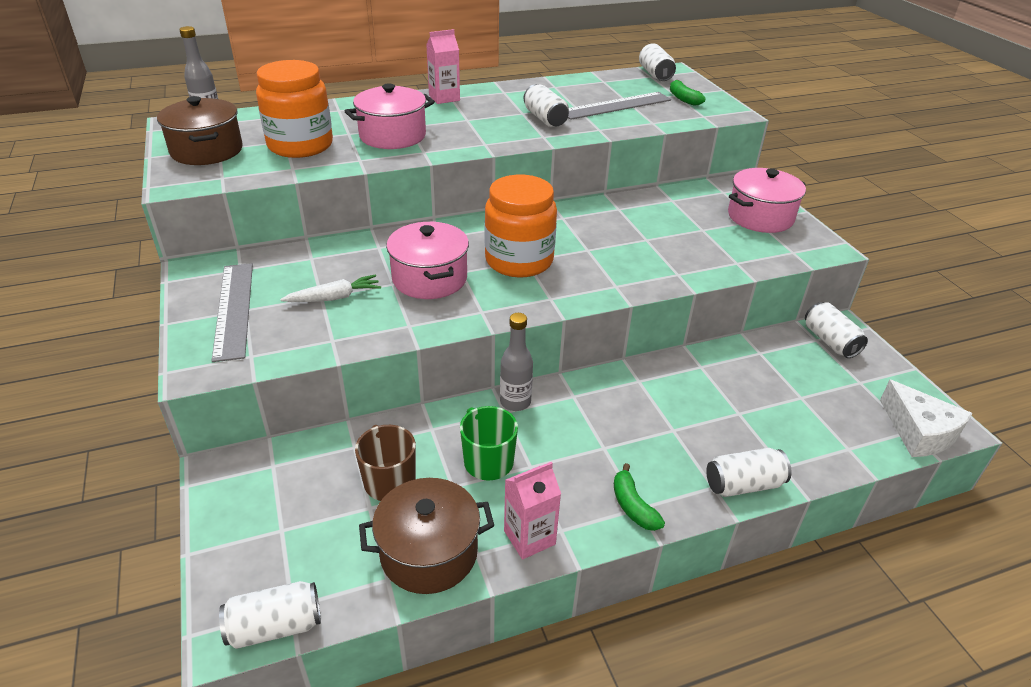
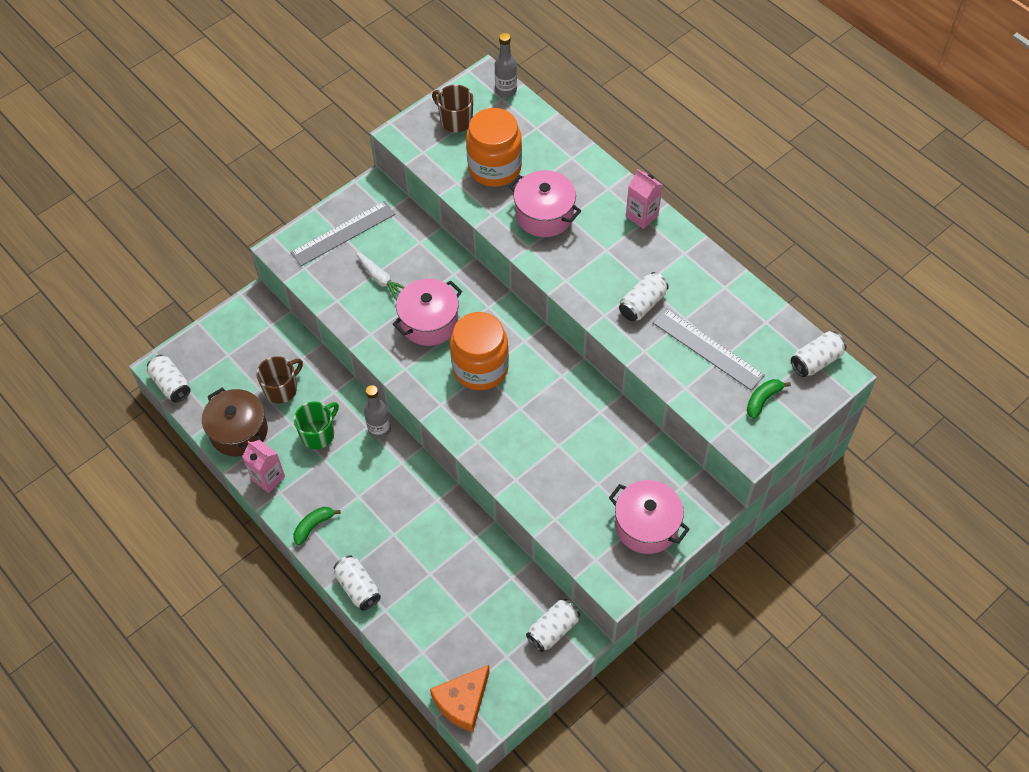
camera: 70 degrees right, 20 degrees up
(207, 151) = (455, 120): brown pot -> brown mug
(919, 432) = (462, 702): white cheese -> orange cheese

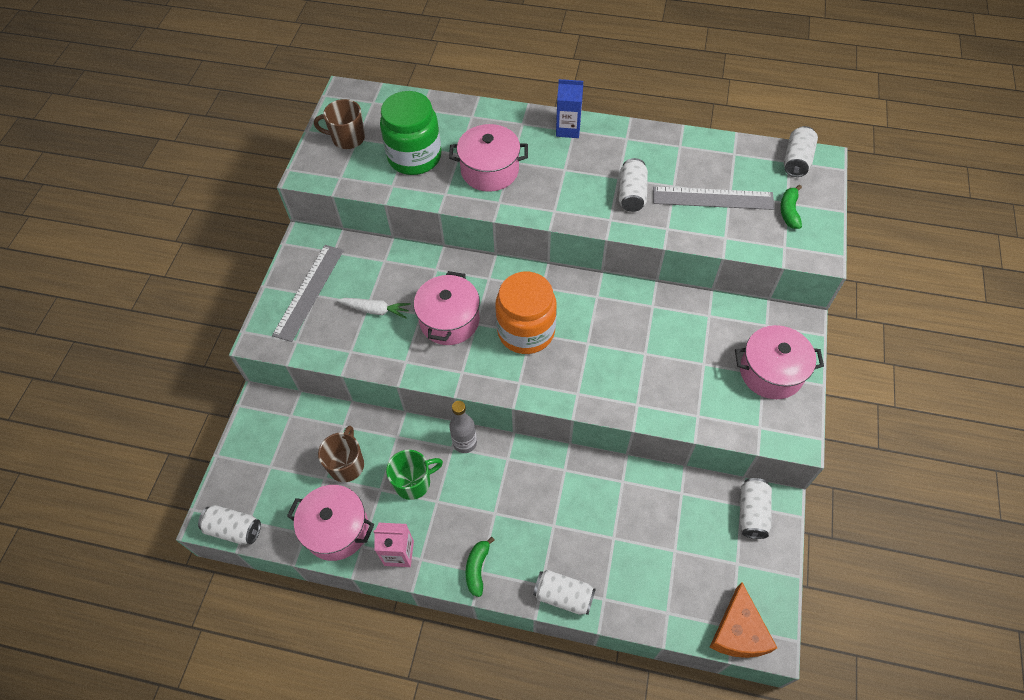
camera: 35 degrees left, 0 degrees up
(239, 431) = (337, 529): brown pot -> pink pot
(318, 434) = (413, 482): green mug -> green mug turned 60 degrees clockwise
(494, 168) = (414, 157): orange jar -> green jar
(506, 90) = (371, 94): grey bottle -> none
(642, 216) = (568, 129): pink carton -> blue carton

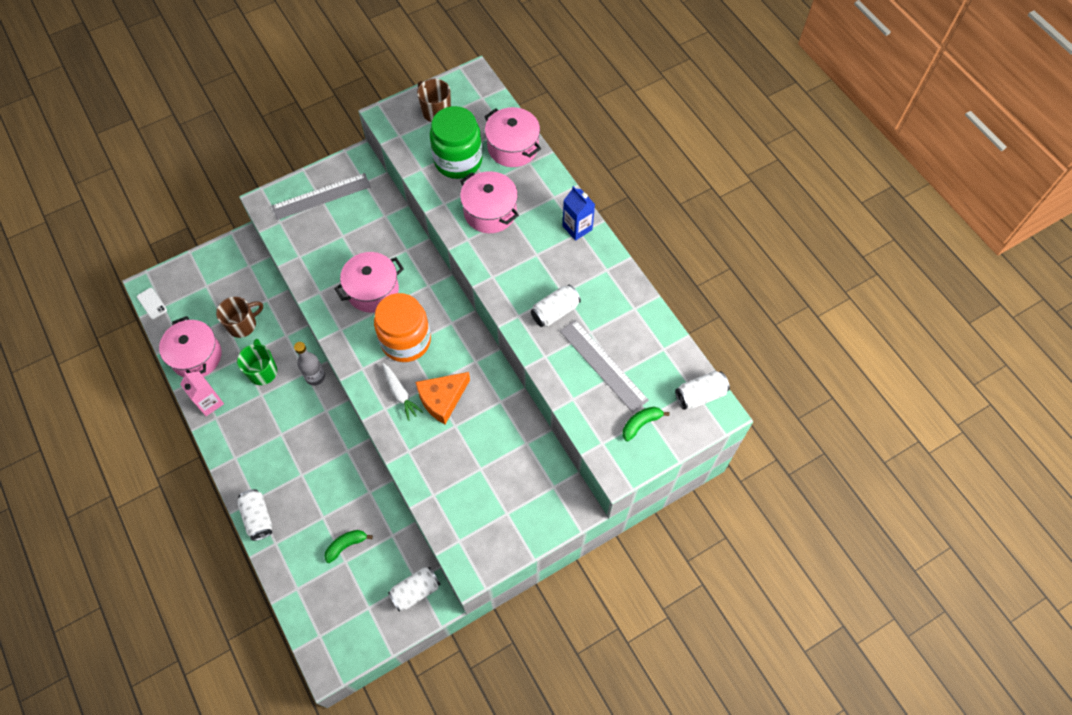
camera: 45 degrees right, 5 degrees up
(234, 529) = (152, 303): white can -> white phone
(375, 310) = (342, 243): white carrot -> white carrot (400, 394)
(413, 482) = (262, 371): green mug -> green mug turned 120 degrees counterclockwise
(477, 568) = (235, 454): green banana -> green banana (346, 545)
(738, 632) = (319, 642): orange cheese -> orange cheese (442, 399)
(771, 372) = (513, 517): pink pot -> pink pot (513, 147)

